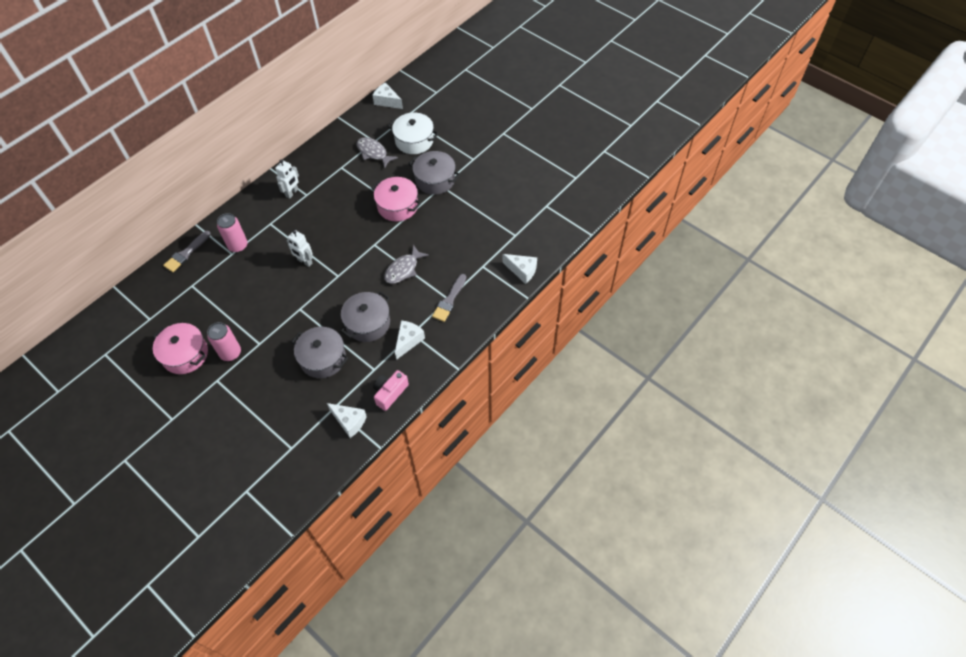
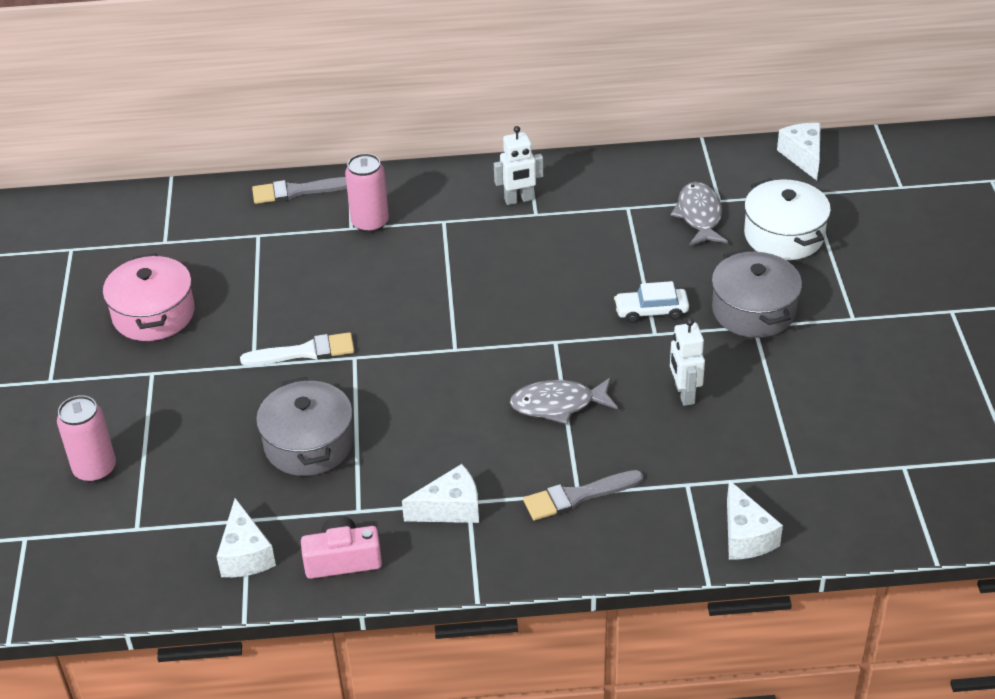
camera: 45 degrees right, 15 degrees down
(230, 353) = (206, 351): pink can -> pink can (95, 469)
(275, 322) = (304, 352): none -> white brush
(304, 261) = (432, 300): white robot -> white robot (684, 394)
(368, 323) = (422, 442): grey pot -> none
(397, 206) = (651, 311): pink pot -> white car

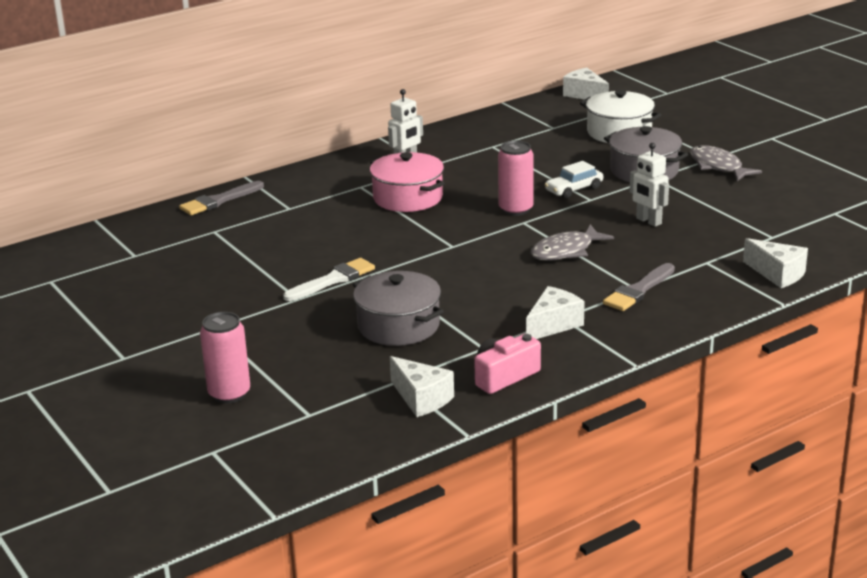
camera: 30 degrees left, 15 degrees down
(154, 314) = (174, 296): pink pot -> pink pot (408, 198)
(370, 223) = (302, 202): pink can -> pink can (516, 209)
(699, 216) = (549, 137): grey fish -> grey fish (718, 166)

